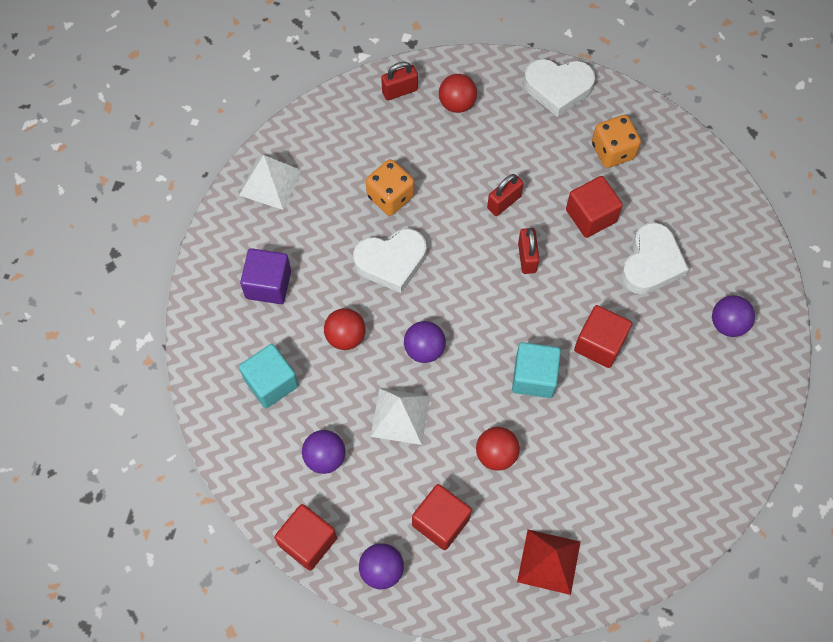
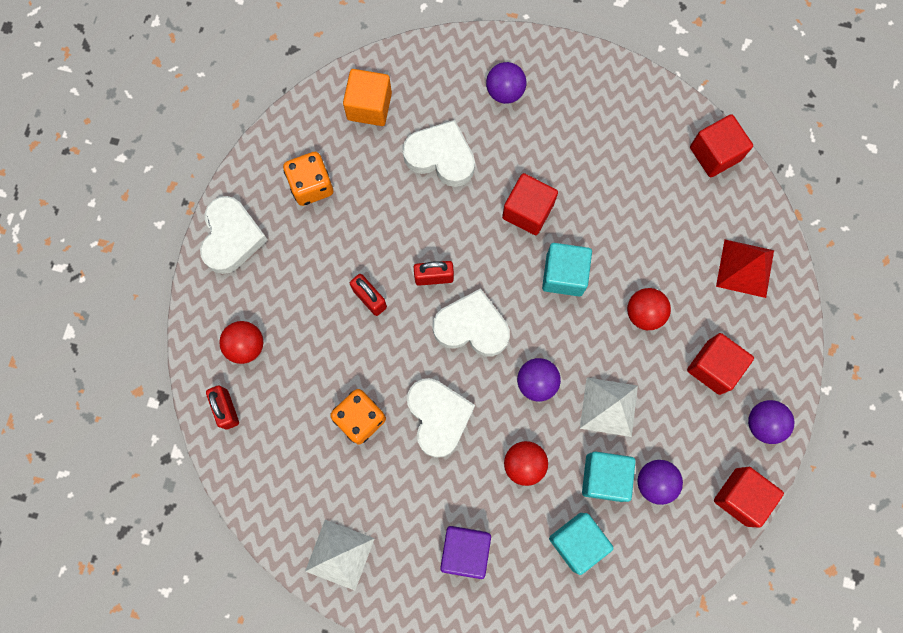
camera: 90 degrees left, 10 degrees up
(331, 409) = (604, 477): none -> turquoise cube
(478, 291) = (472, 327): none -> white heart
(591, 216) = (387, 211): red cube -> red cube (715, 154)
(699, 199) = (369, 106): none -> orange cube

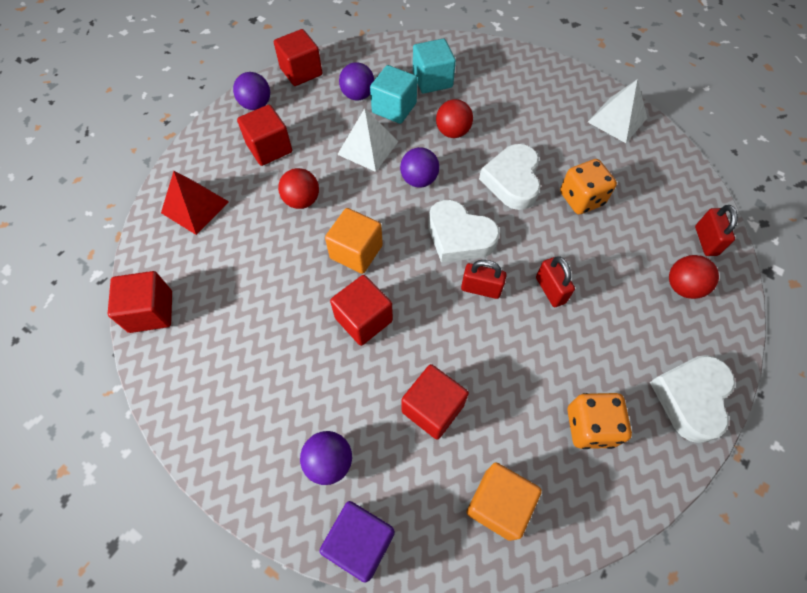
camera: 160 degrees left, 15 degrees down
(441, 157) = (432, 408): white heart -> red cube
(465, 550) = (518, 97): purple cube -> purple cube (360, 542)
(564, 275) = (356, 252): turquoise cube -> orange cube

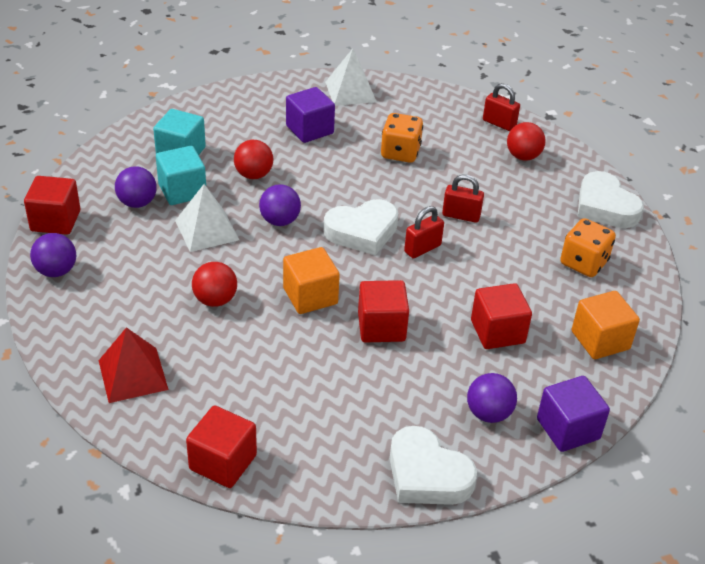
camera: 55 degrees left, 20 degrees down
(269, 148) = (125, 290): red cube -> none
(512, 181) = (342, 174): white heart -> white heart (427, 475)
(540, 127) = (309, 130): none -> purple cube

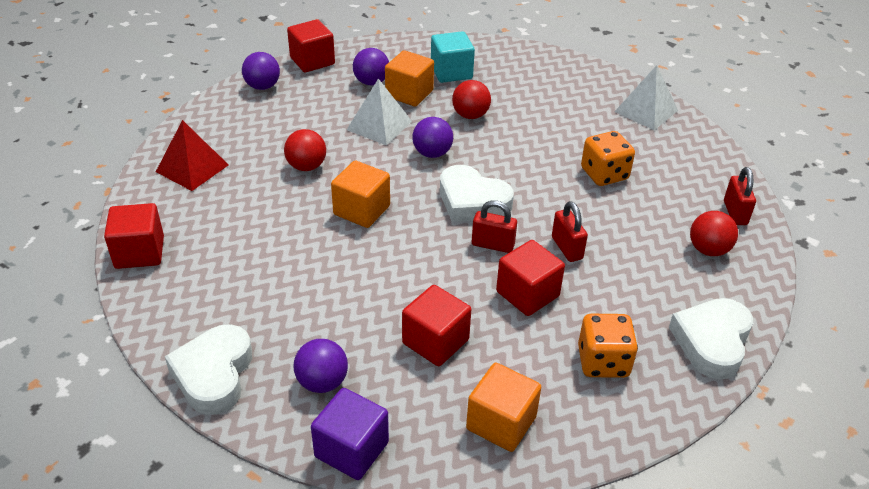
camera: 55 degrees right, 0 degrees up
(182, 191) = (409, 94): turquoise cube -> orange cube
(309, 130) = (564, 114): purple cube -> none
(381, 327) = (366, 266): red cube -> red cube (527, 294)

